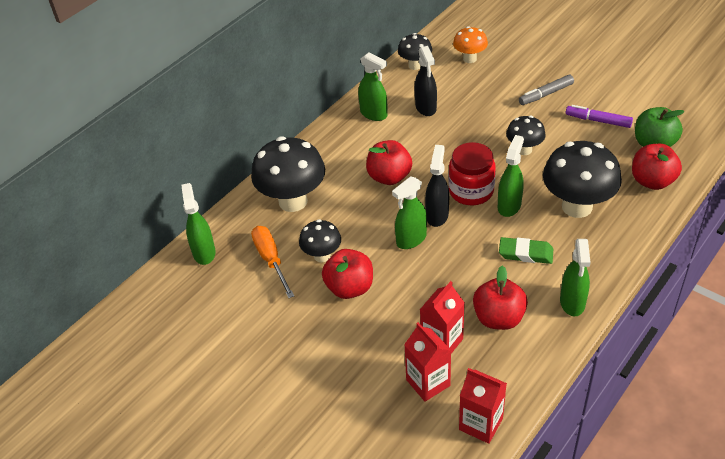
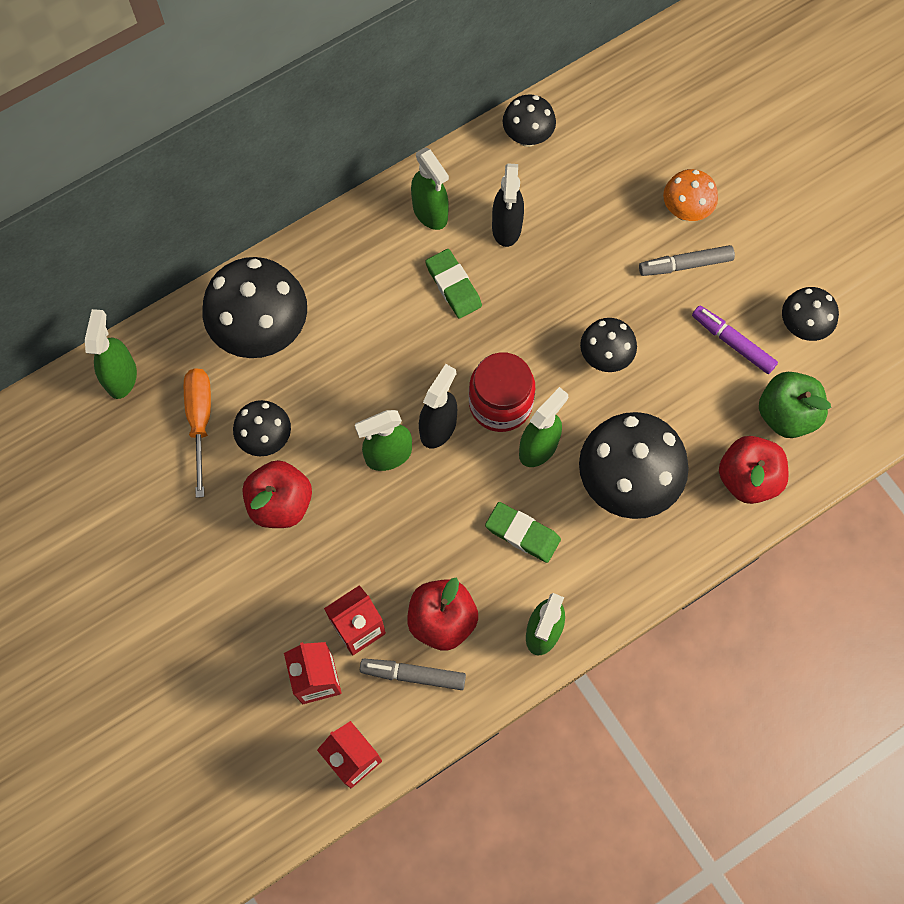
camera: 15 degrees right, 25 degrees up
(389, 177) = (404, 337): red apple -> none
(407, 143) = (453, 286): none -> green eraser
(469, 59) = (611, 153): orange mushroom -> orange mushroom (685, 211)
(496, 357) = (413, 675): none -> grey marker
(634, 102) = (802, 327): none -> black mushroom

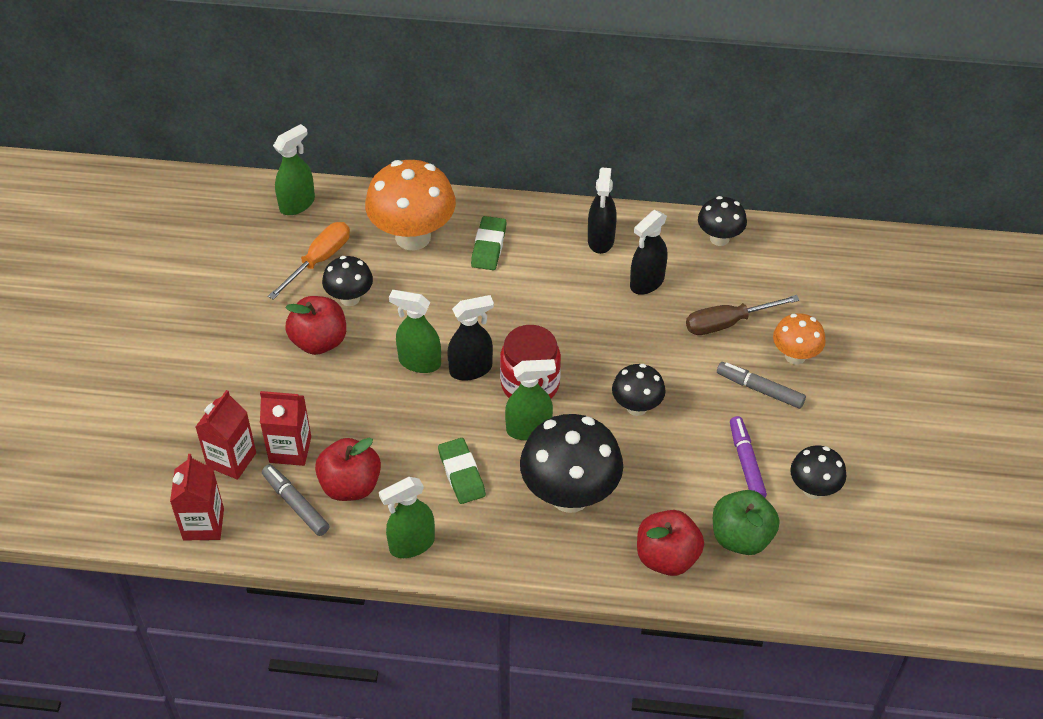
camera: 40 degrees right, 20 degrees down
(262, 332) = (413, 237): black mushroom -> orange mushroom
(430, 213) = (601, 240): green spray bottle -> black spray bottle
(453, 286) = (571, 293): green eraser -> green eraser (489, 246)
(606, 219) = (728, 323): none -> brown screwdriver

